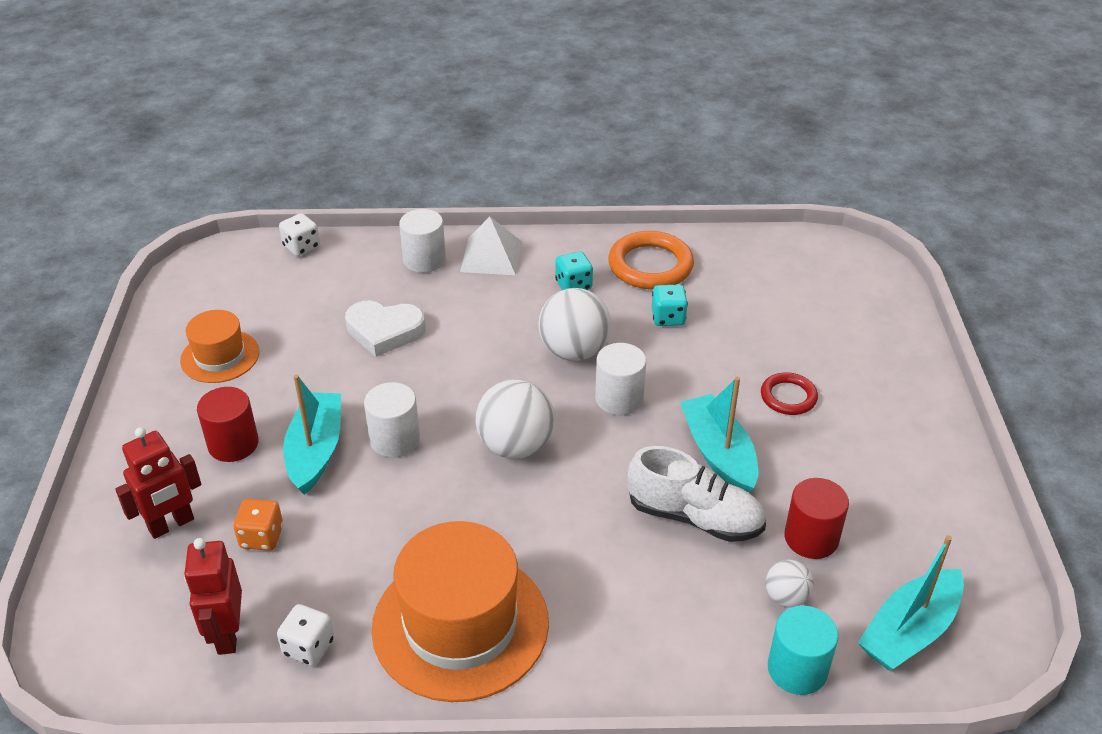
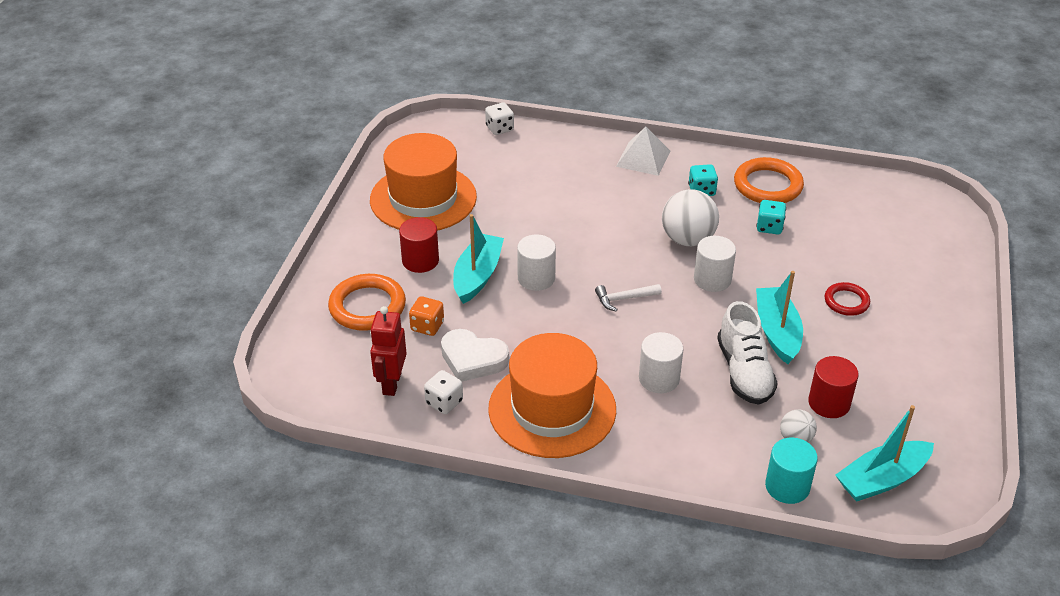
camera: 15 degrees right, 0 degrees up
(171, 525) = (367, 306): red robot -> orange ring
(220, 356) = (423, 198): orange hat -> orange hat, size x1.83
(384, 331) = (547, 200): white heart -> white heart (473, 359)
(424, 260) = (590, 153): white cylinder -> white cylinder (659, 379)
(516, 446) = (624, 299): white ball -> white hammer
(695, 517) = (744, 372): white shoe -> white shoe turned 45 degrees clockwise

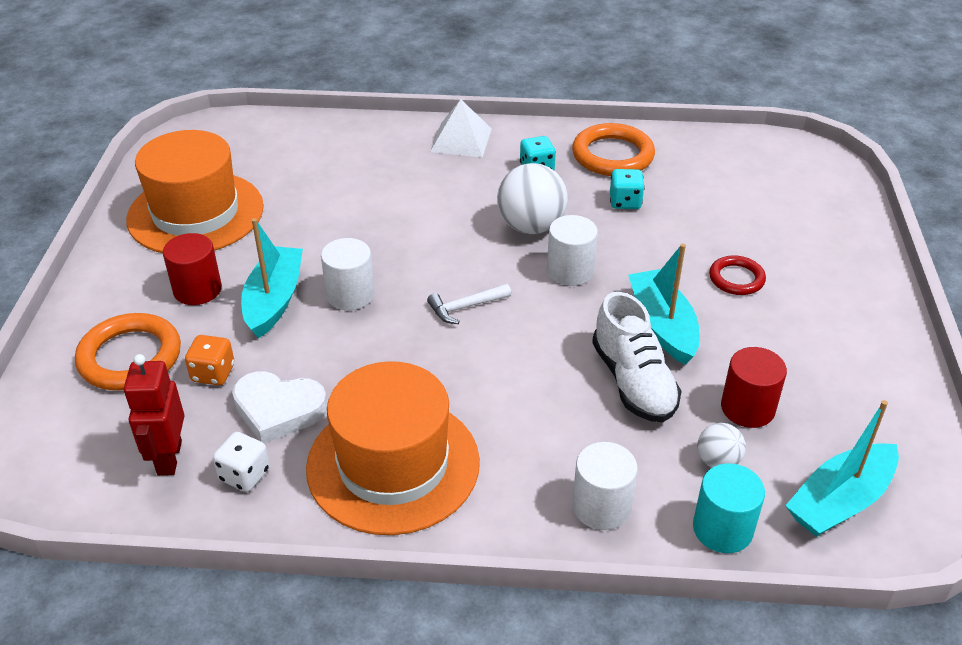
camera: 10 degrees left, 0 degrees up
(499, 128) = (284, 123): white dice -> none
(659, 379) = (527, 404): white cylinder -> white cylinder (601, 506)

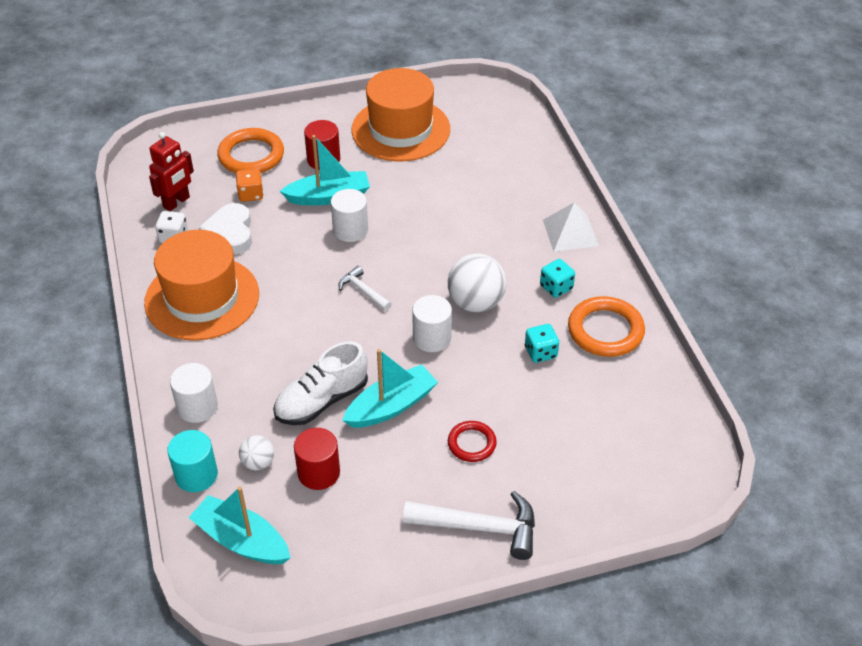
camera: 70 degrees right, 5 degrees up
(169, 458) = (176, 202): red robot -> red robot turned 150 degrees clockwise
(851, 300) = (480, 527): none -> white hammer

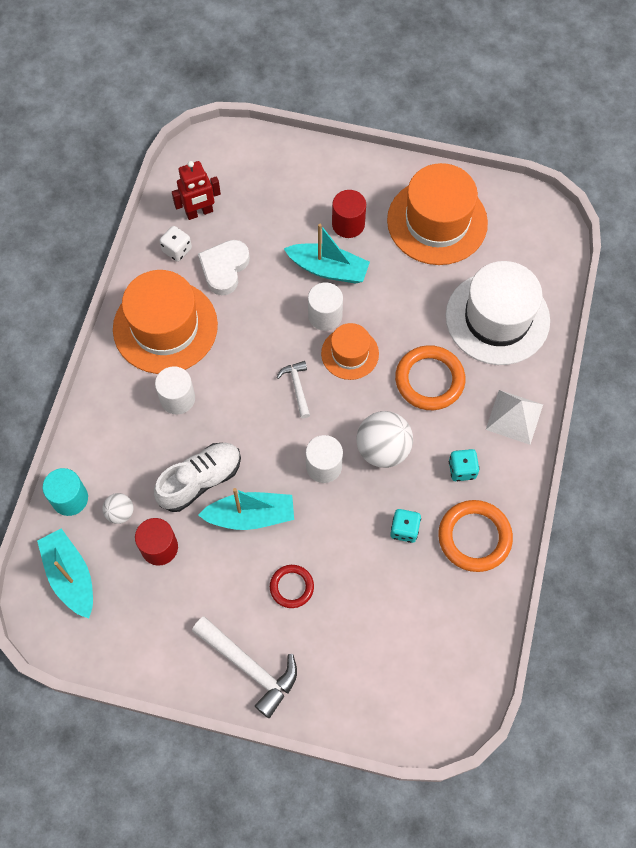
camera: 30 degrees right, 20 degrees up
(197, 407) = (104, 435): white cylinder -> white cylinder (177, 398)
(251, 155) = (289, 189): orange ring -> orange ring (429, 380)
(251, 194) = (264, 234): orange dice -> none
(321, 400) = (200, 480): white shoe -> white shoe turned 150 degrees clockwise
(393, 247) = (350, 353): none -> orange hat
(502, 173) = (497, 318): none -> white hat

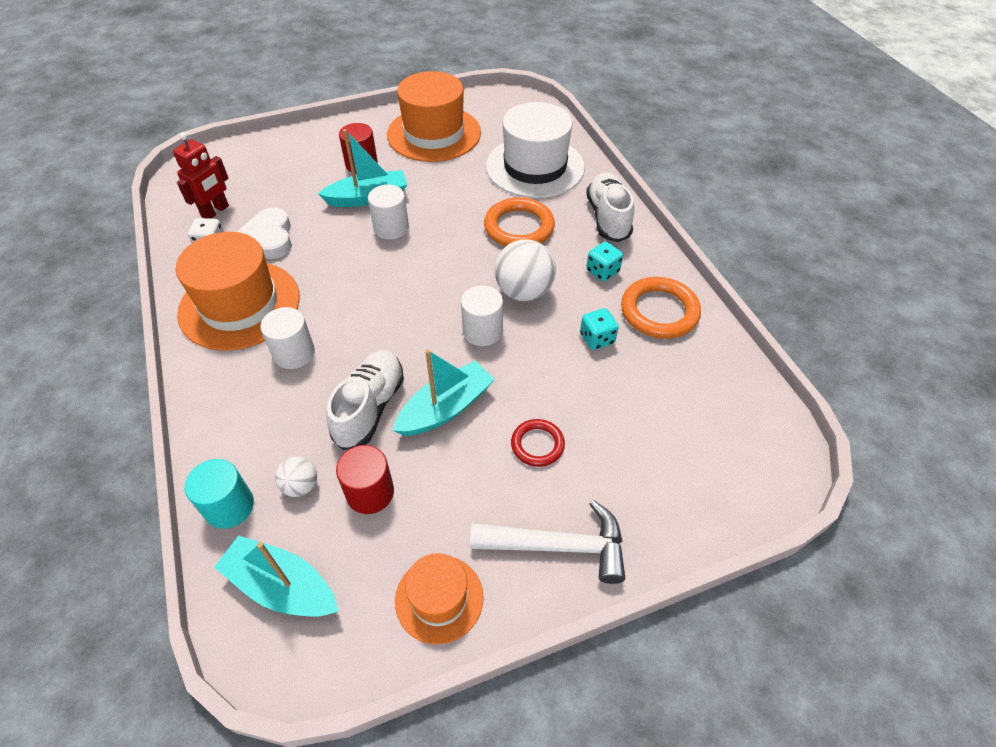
camera: 35 degrees left, 15 degrees down
(297, 387) = (407, 287): white hammer -> none
(350, 353) = (435, 242): orange hat -> orange hat (439, 598)
(514, 417) = (608, 218): white pyramid -> white shoe

